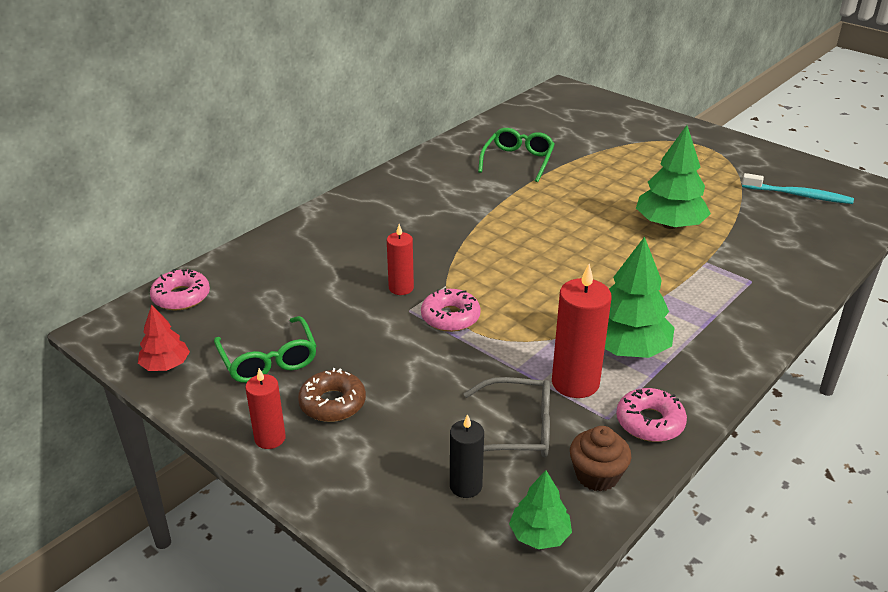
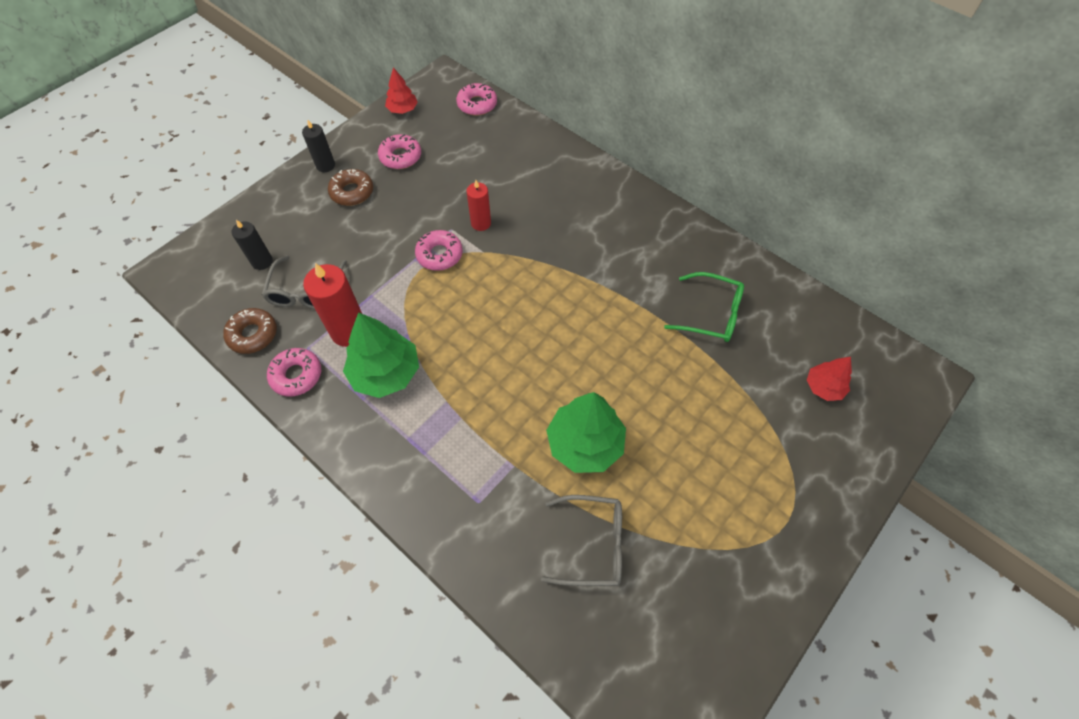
camera: 90 degrees right, 25 degrees up
(269, 360) = (400, 157): green glasses -> pink donut
(270, 438) = (325, 165): red candle -> black candle
(539, 535) = (212, 298): green tree -> none
(582, 123) = (823, 387): none -> red tree
(597, 475) = (253, 334): brown cupcake -> brown donut
(760, 223) = (593, 544): none -> grey glasses
(798, 195) = (663, 613): turquoise toothbrush -> none

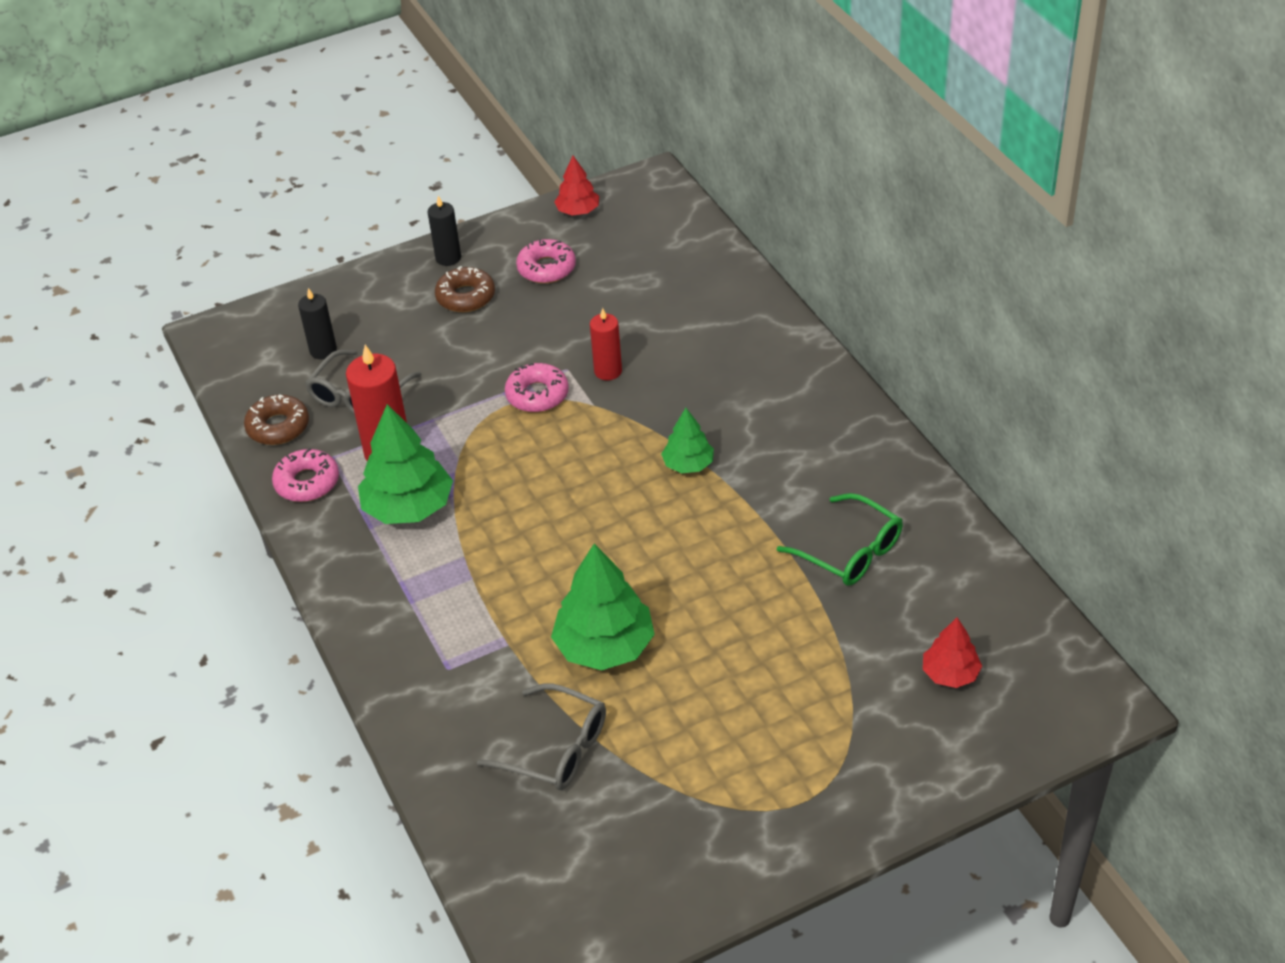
camera: 25 degrees right, 15 degrees down
(477, 104) = (679, 225): pink donut -> none
(571, 279) = (688, 464): none -> green tree

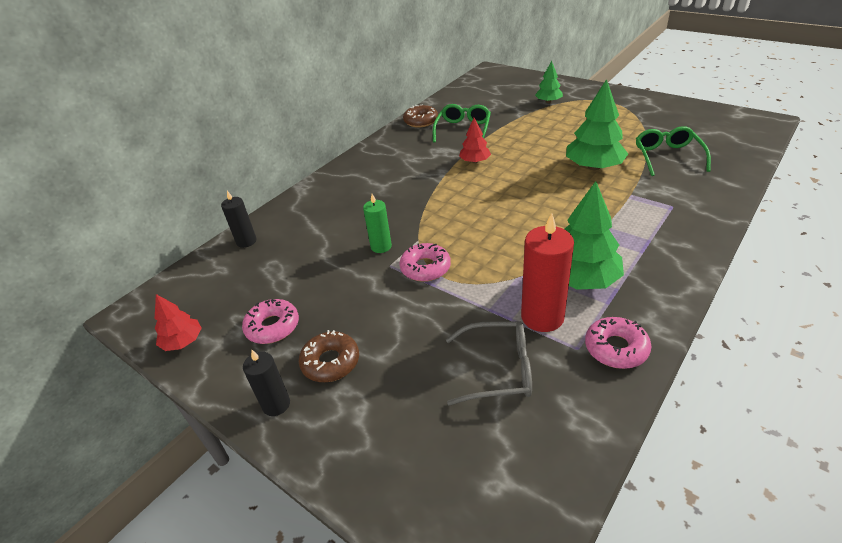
camera: 115 degrees left, 5 degrees down
(278, 427) = (579, 408): brown donut -> brown donut (421, 121)
(323, 350) = (459, 434): black candle -> black candle (246, 241)
(557, 749) = (667, 156): grey glasses -> green glasses
(608, 371) = (381, 246): red candle -> green candle
(688, 464) = (443, 188): green tree -> green tree (548, 101)
(950, 673) = (508, 94): red tree -> red tree (475, 161)

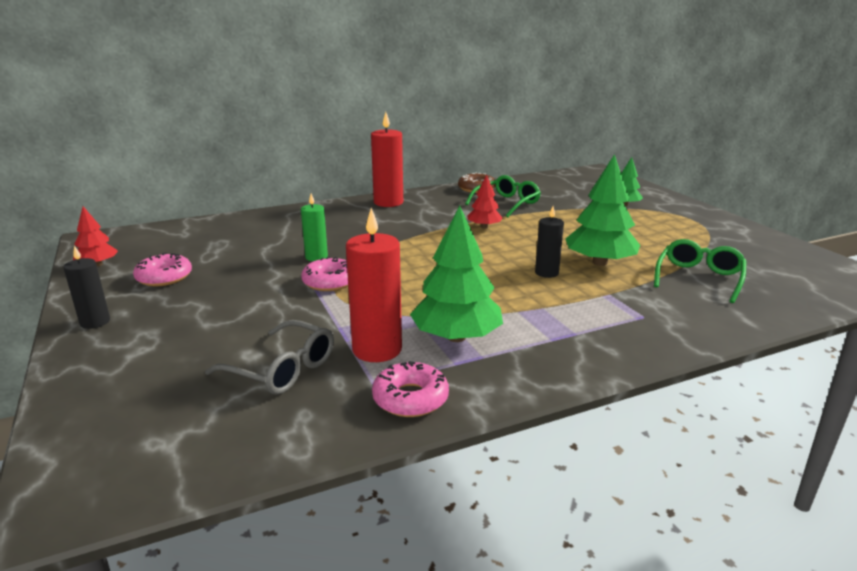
camera: 25 degrees right, 15 degrees down
(246, 241) = (225, 223): black candle -> black candle (546, 273)
(330, 362) = (168, 312): brown donut -> none
(366, 162) = (388, 202): none -> red candle

